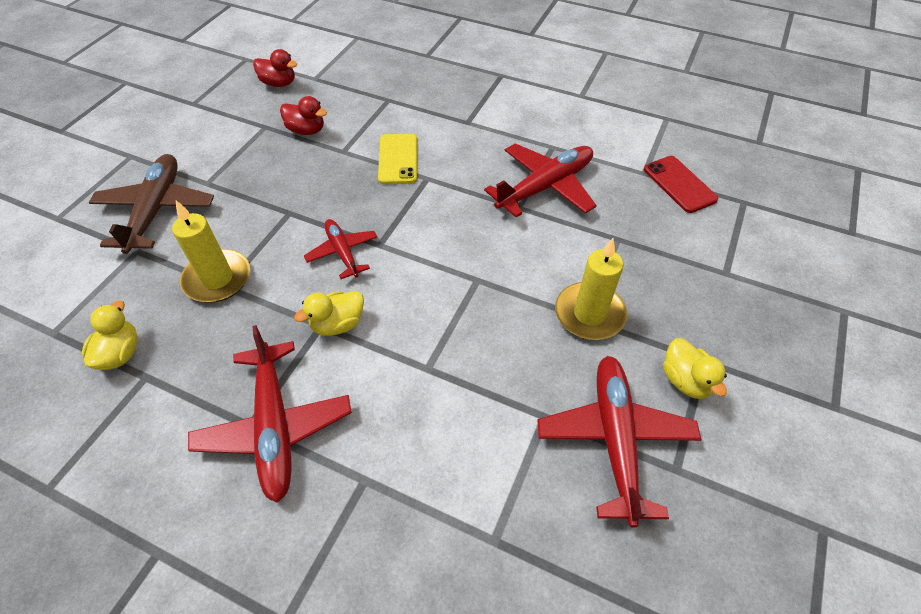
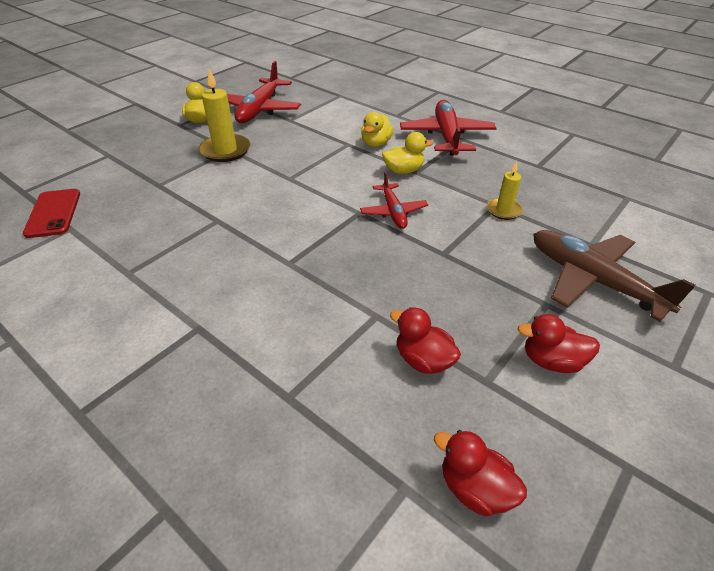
camera: 165 degrees left, 10 degrees down
(120, 353) = (564, 179): yellow duck -> yellow duck (376, 143)
(156, 210) = (593, 280): brown plane -> brown plane turned 120 degrees clockwise
(217, 144) = (551, 361): none -> red duck
(217, 279) = (504, 210): yellow candle -> yellow candle, size x0.59
(398, 159) = (311, 291): yellow phone -> none
(545, 187) = (177, 232): red plane -> none

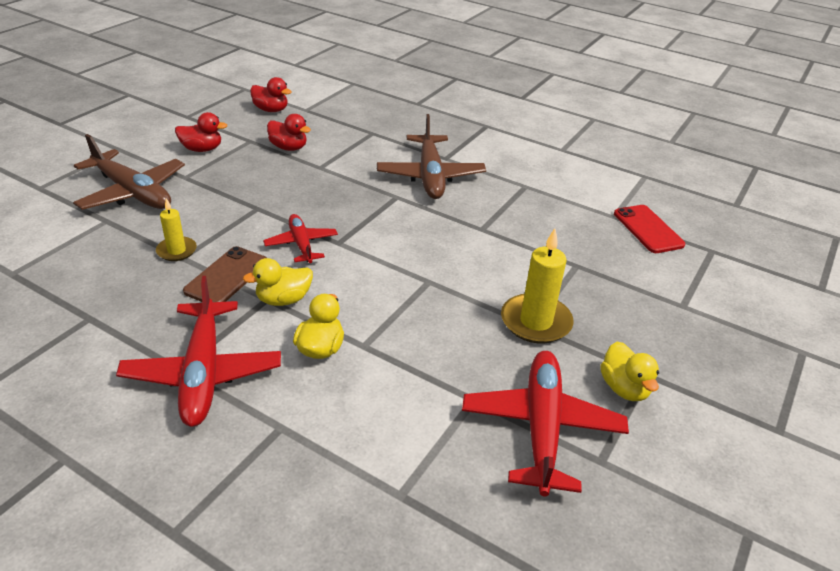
camera: 170 degrees right, 5 degrees down
(235, 294) = (430, 176): none -> brown plane
(451, 188) = (227, 276): none -> brown phone

